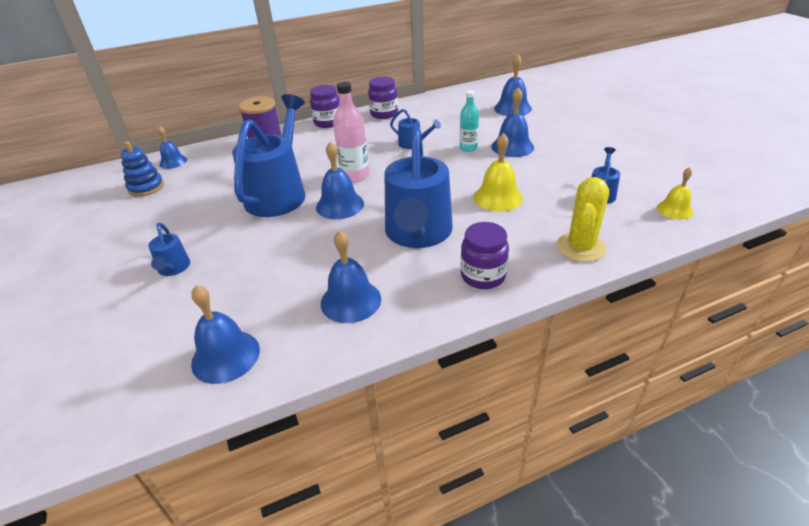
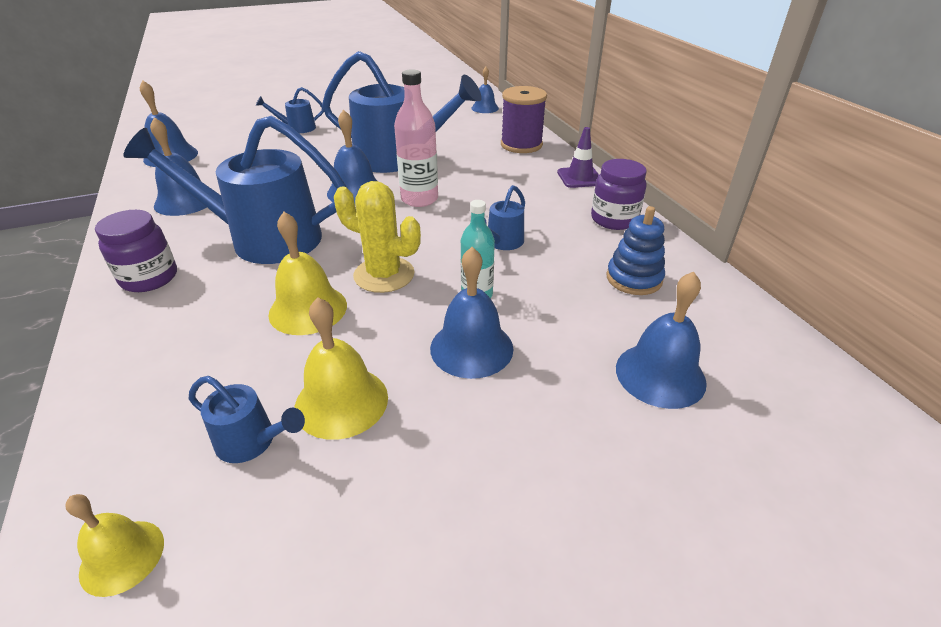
camera: 90 degrees right, 0 degrees up
(146, 187) = (437, 104): blue stacking toy -> blue stacking toy (634, 279)
(328, 122) = (580, 177): purple jar -> purple traffic cone
(564, 175) = (341, 402): none -> yellow bell
(580, 247) = (128, 374): yellow cactus -> yellow cactus (384, 275)

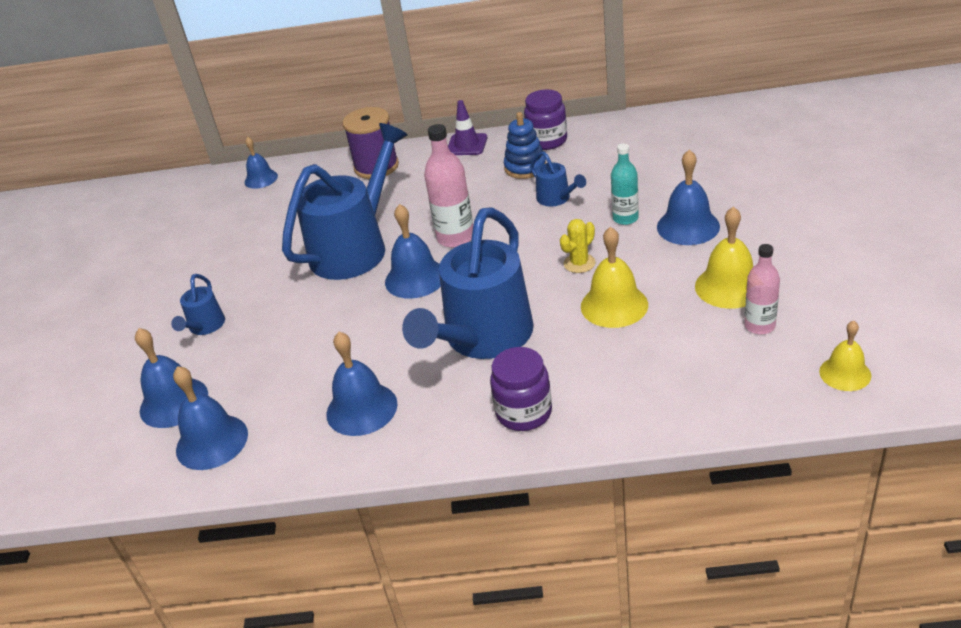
camera: 65 degrees left, 0 degrees up
(253, 442) = (759, 326): blue watering can -> pink bottle
(384, 275) = (579, 263): yellow cactus -> yellow cactus, size x0.59
(634, 279) = (632, 147): blue stacking toy -> blue stacking toy (525, 167)
(660, 374) = (734, 157): blue bell -> blue bell (174, 402)

